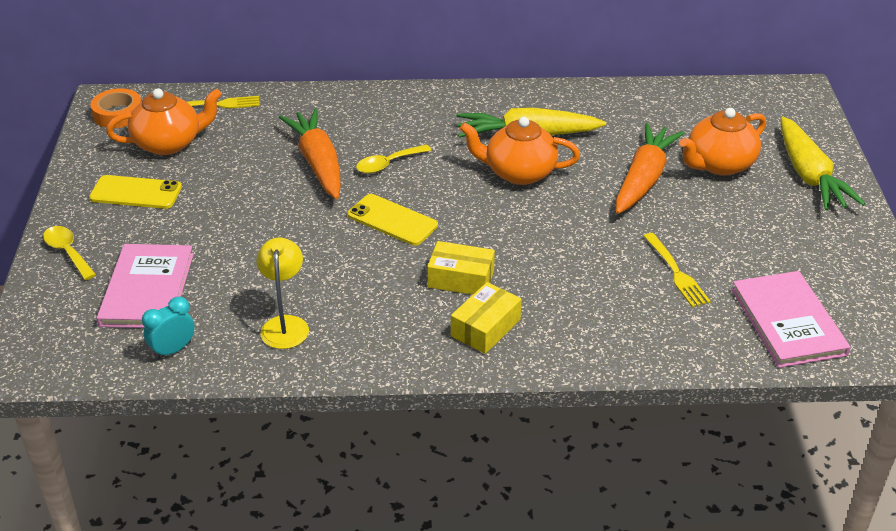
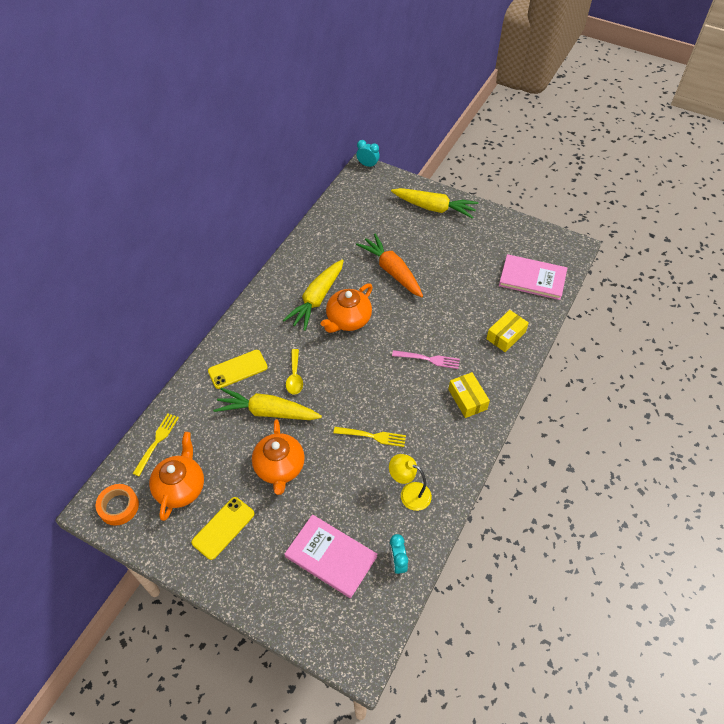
camera: 60 degrees left, 15 degrees up
(68, 252) = (260, 593): yellow spoon -> none
(318, 163) = (267, 412): orange carrot -> yellow carrot
(392, 220) = (350, 399): yellow phone -> yellow phone (238, 369)
(461, 279) = (422, 391): yellow box -> yellow box (506, 335)
(521, 266) = (428, 359): none -> pink fork
(676, 272) = (473, 299): yellow fork -> yellow fork (372, 436)
(719, 164) = (401, 235): orange teapot -> orange teapot (279, 468)
(812, 90) = (367, 165): none -> turquoise clock

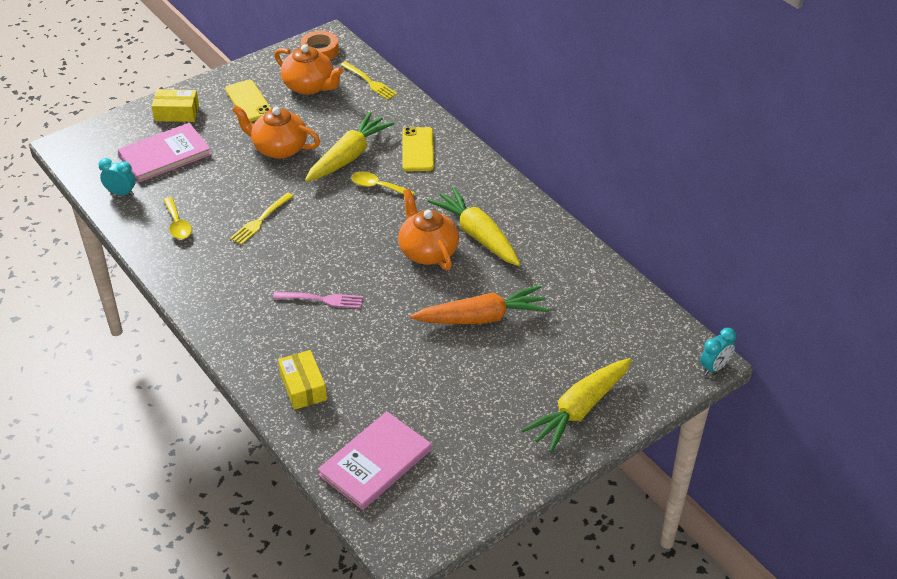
camera: 115 degrees right, 10 degrees down
(409, 493) = (177, 224): yellow lamp -> yellow spoon
(428, 359) = (322, 299): pink fork -> pink fork turned 120 degrees counterclockwise
(467, 399) = (244, 311): yellow box -> yellow box (177, 113)

